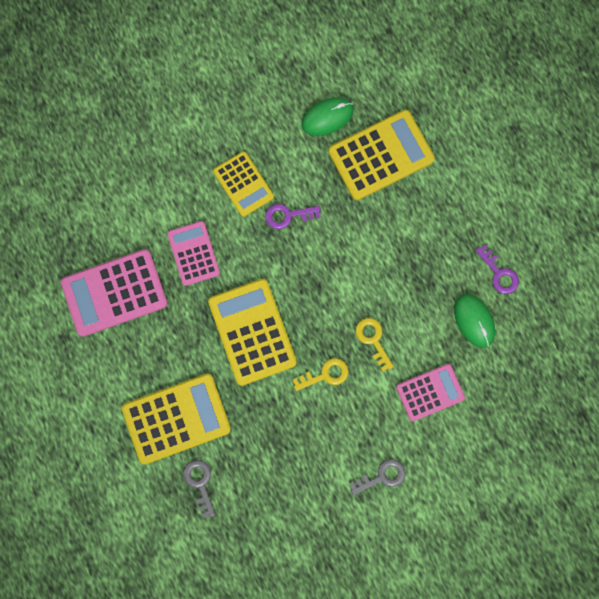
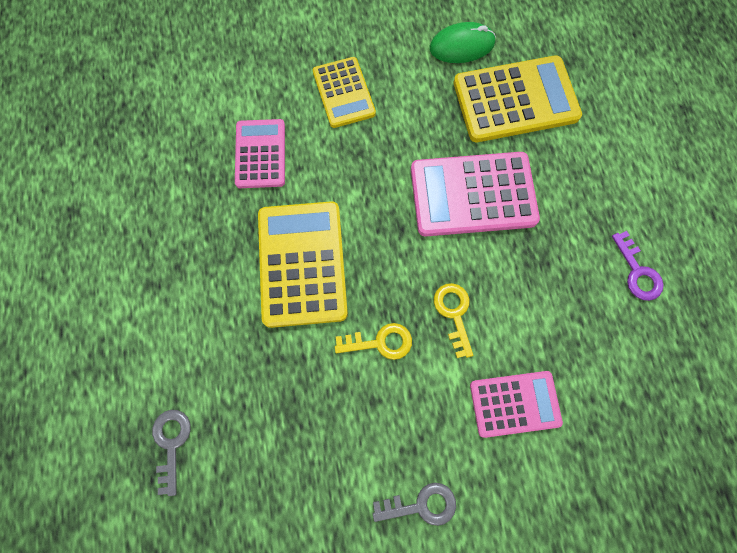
camera: 15 degrees right, 5 degrees down
(114, 293) = (151, 175): pink calculator -> pink calculator (473, 195)
(176, 418) = (171, 347): yellow calculator -> none
(288, 215) = (386, 139): purple key -> none
(474, 321) = (593, 323): green mouse -> none

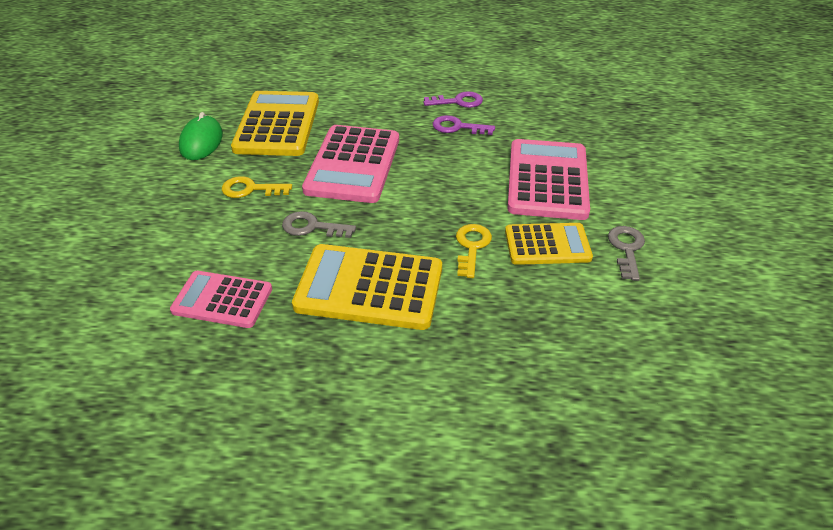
camera: 75 degrees left, 30 degrees down
(171, 443) = (541, 436): grey key -> grey key (312, 227)
(344, 93) = (194, 223): yellow calculator -> yellow calculator (547, 244)
(454, 313) = (459, 197): yellow key -> yellow key (250, 189)
(514, 403) = (547, 180): pink calculator -> pink calculator, size x1.60
(582, 283) = (457, 127): none -> purple key

